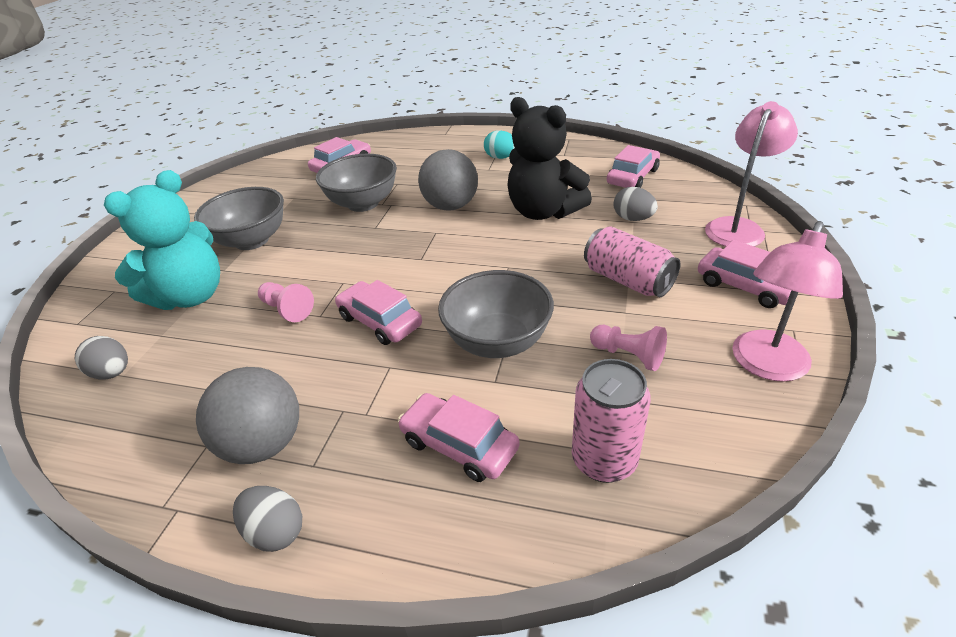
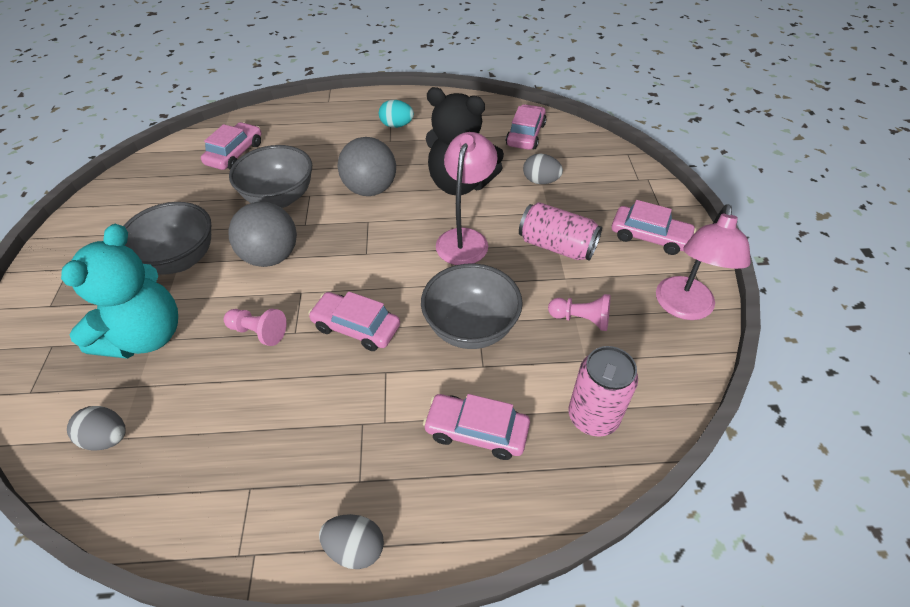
camera: 20 degrees left, 10 degrees up
(263, 444) = (304, 473): grey ball -> grey ball (271, 257)
(738, 227) = (627, 178): pink lamp -> pink lamp (465, 238)

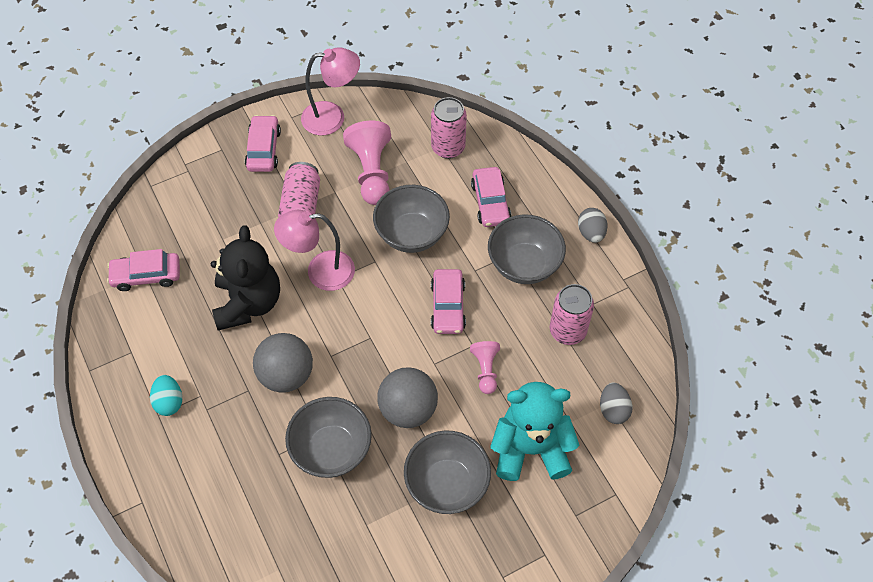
camera: 115 degrees left, 10 degrees up
(235, 154) = (280, 542): pink car -> none
(237, 437) = (567, 331): none -> pink can
(359, 429) = (524, 264): none -> grey bowl
(540, 181) = (219, 241): grey egg -> none
(581, 319) = (371, 172): pink pawn -> pink pawn, size x1.76

